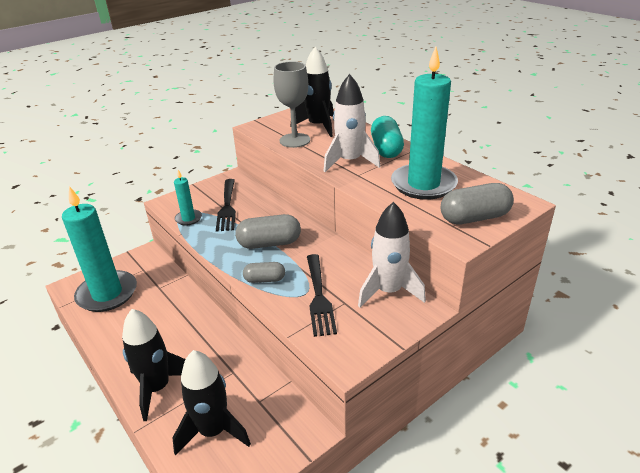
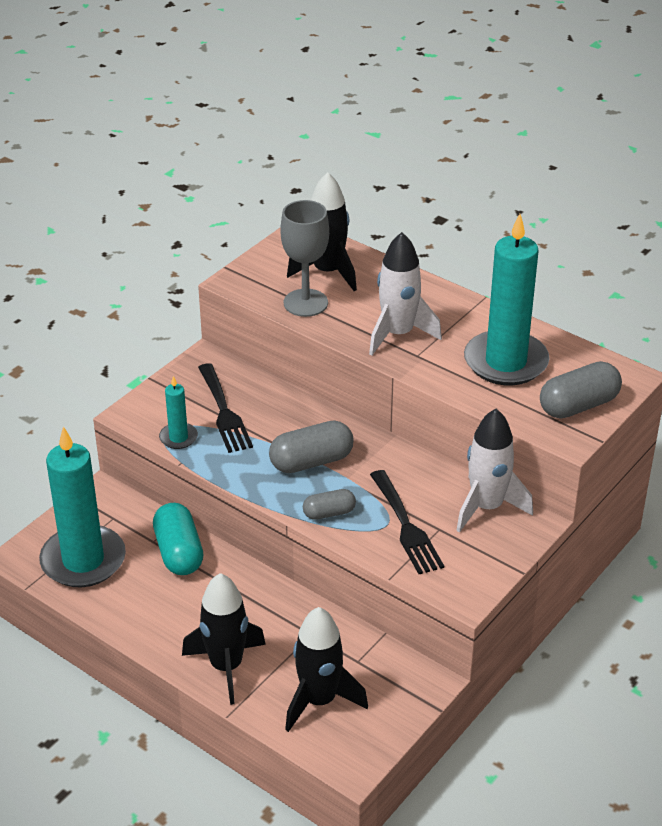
camera: 15 degrees left, 5 degrees up
(386, 149) = (439, 306): turquoise capsule -> turquoise capsule (179, 552)

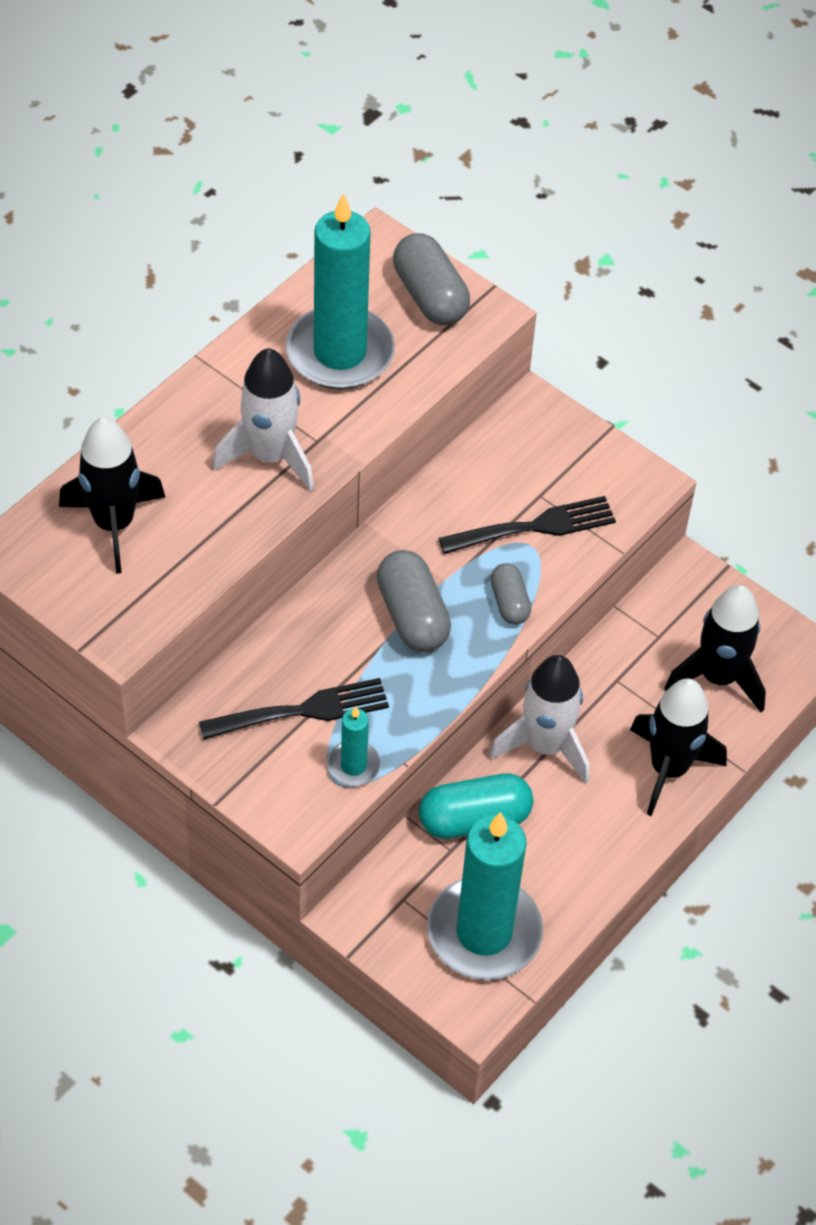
camera: 90 degrees left, 15 degrees up
(305, 303) = (186, 554): grey goblet -> none
(486, 507) = (504, 445): white rocket -> white rocket (545, 746)

